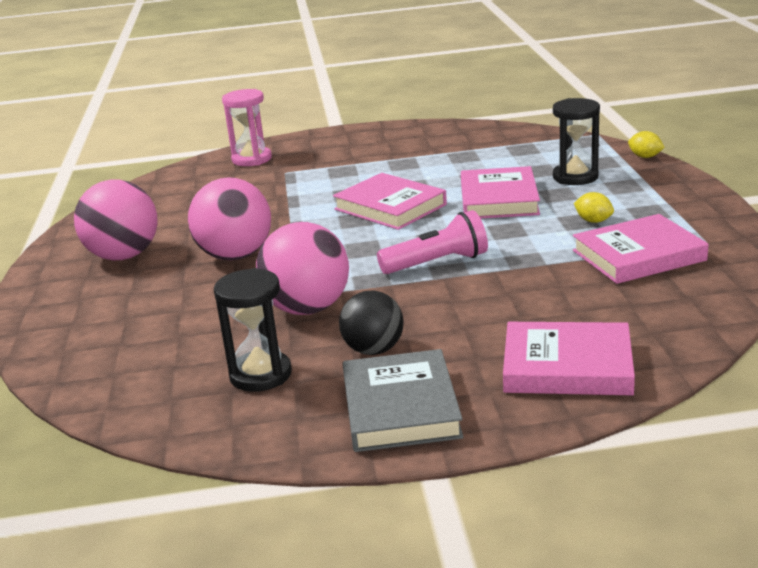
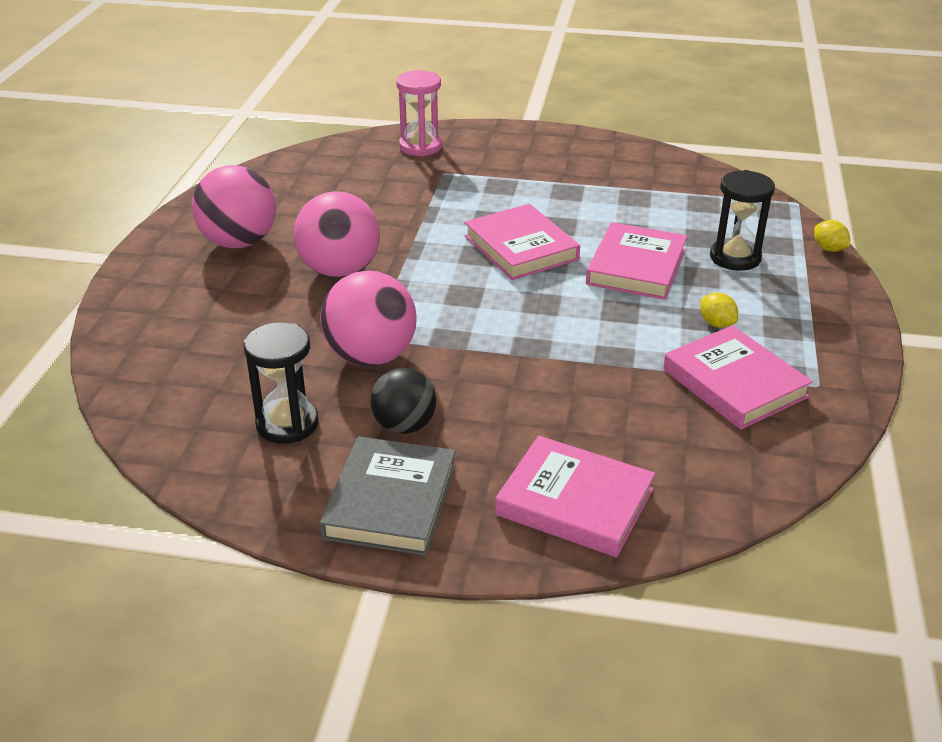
camera: 15 degrees right, 10 degrees up
(437, 263) = (525, 335): pink flashlight -> none
(638, 255) = (734, 383): pink book -> pink book turned 60 degrees clockwise

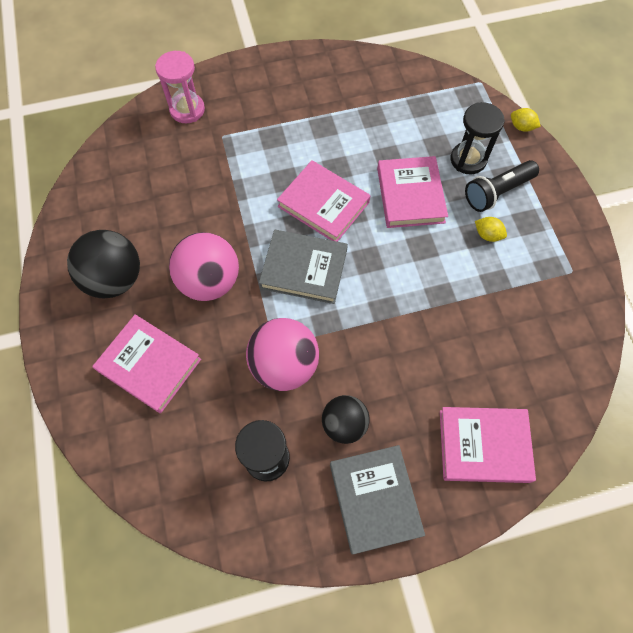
camera: 25 degrees left, 30 degrees up
(239, 242) = (115, 279): pink ball -> black ball
(457, 290) = (304, 269): none -> grey book
(734, 383) = (524, 291): pink book -> pink book (149, 365)
(755, 292) = (497, 192): none -> black flashlight

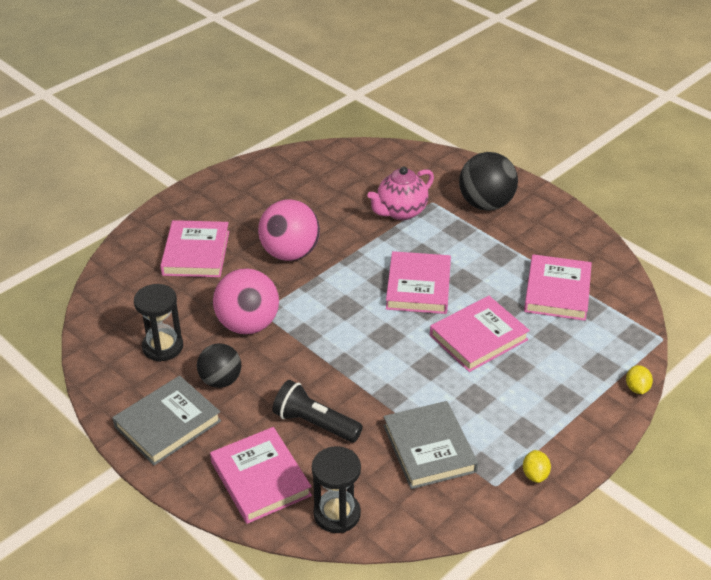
camera: 60 degrees right, 25 degrees down
(115, 279) = (253, 205): black ball -> black ball (486, 204)
(187, 110) = (439, 172): pink hourglass -> none
(218, 166) = (401, 212): none -> pink teapot
(304, 269) = (344, 300): grey book -> grey book (429, 448)
(391, 114) = (557, 291): none -> pink book
(468, 160) = (557, 362): black hourglass -> black hourglass (337, 514)
(487, 235) = (482, 406): yellow lemon -> yellow lemon (535, 474)
(497, 192) = (538, 396): black flashlight -> black flashlight (315, 423)

